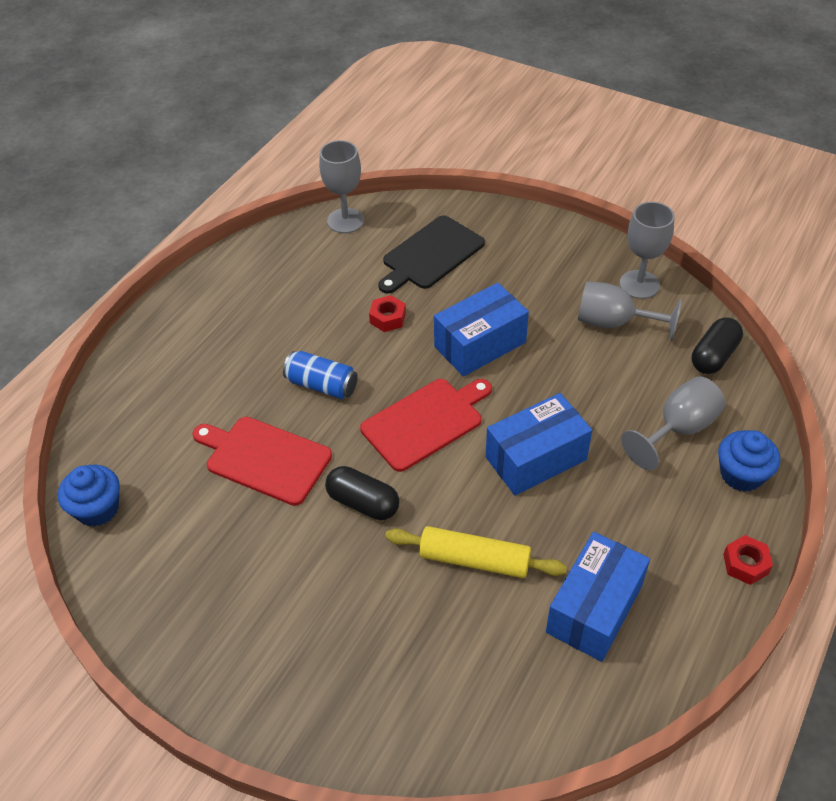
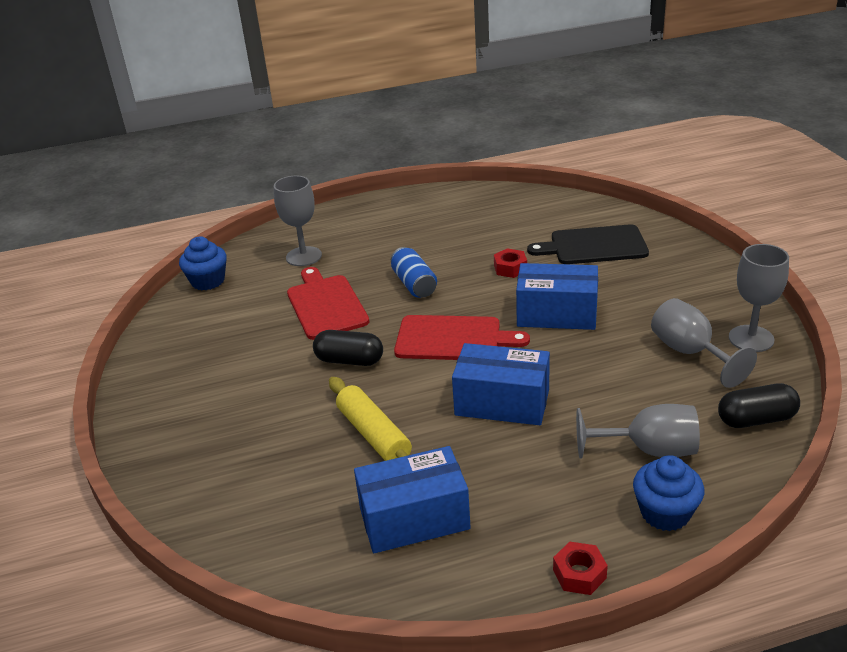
camera: 45 degrees right, 15 degrees down
(345, 221) = (557, 202): grey goblet -> grey goblet (304, 256)
(363, 503) = (349, 360): black capsule -> black capsule turned 60 degrees counterclockwise

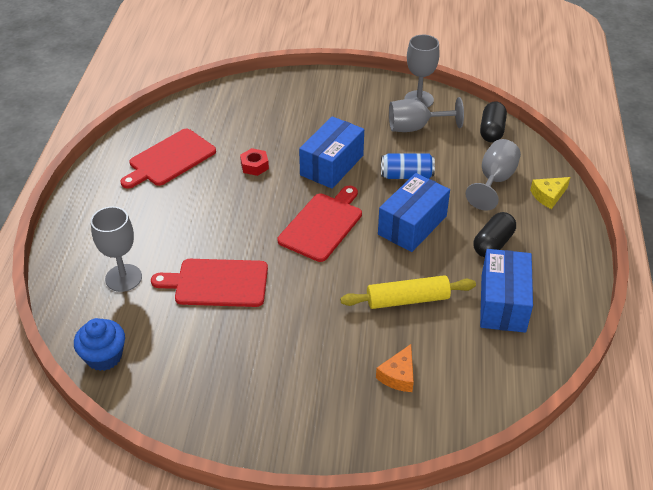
camera: 70 degrees left, 10 degrees up
(255, 461) = (398, 375): none -> orange cheese
(349, 360) = (308, 289): black capsule -> black capsule (493, 244)
(414, 284) = (231, 222): blue can -> blue can (406, 175)
(477, 221) = (170, 159): none -> red cutting board
(579, 574) = (580, 247): red nut -> none
(594, 246) = (261, 116): black cutting board -> none
(665, 513) = (548, 196): blue cupcake -> yellow cheese

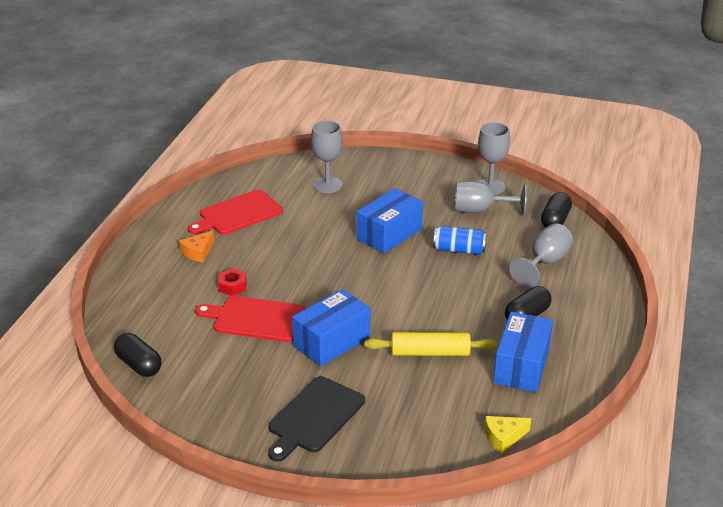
camera: 10 degrees right, 10 degrees down
(104, 356) = (139, 365): blue cupcake -> black capsule
(123, 278) = (171, 305): grey goblet -> grey goblet (327, 185)
(254, 166) = (315, 227): red nut -> red nut (232, 286)
(307, 395) = (314, 417): none -> black cutting board
(322, 225) = (366, 282): red cutting board -> none
(398, 375) = (403, 412): orange cheese -> orange cheese (198, 252)
(412, 225) = (452, 292): blue box -> blue box (332, 342)
(548, 196) = (595, 281): yellow cheese -> yellow cheese (503, 437)

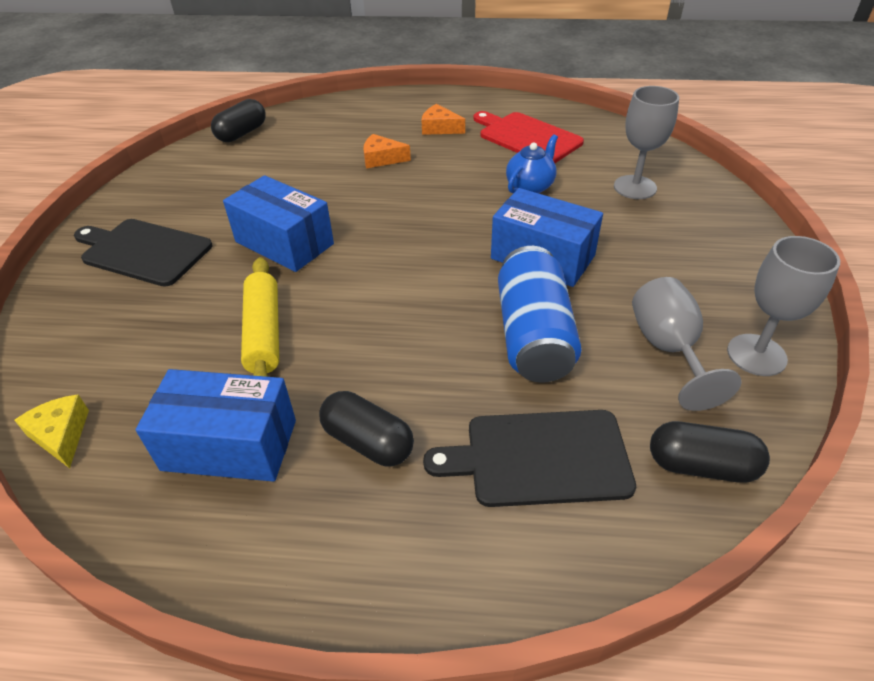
camera: 80 degrees right, 10 degrees up
(232, 286) = (381, 159): red nut -> orange cheese
(255, 319) = (323, 183): red cutting board -> none
(307, 224) = (530, 186): none -> blue teapot
(459, 250) = (533, 335): blue can -> blue can, size x1.57
(544, 263) = (540, 457): grey goblet -> black cutting board

